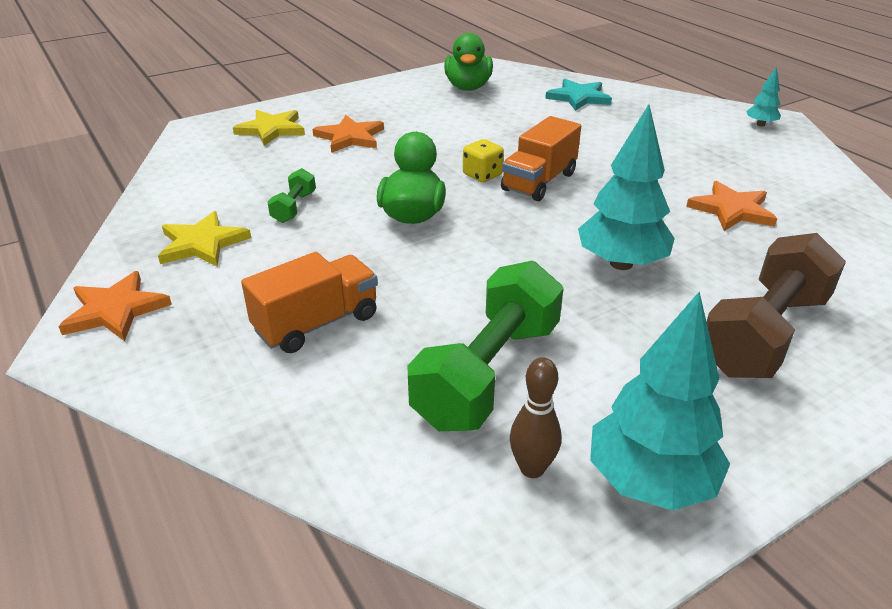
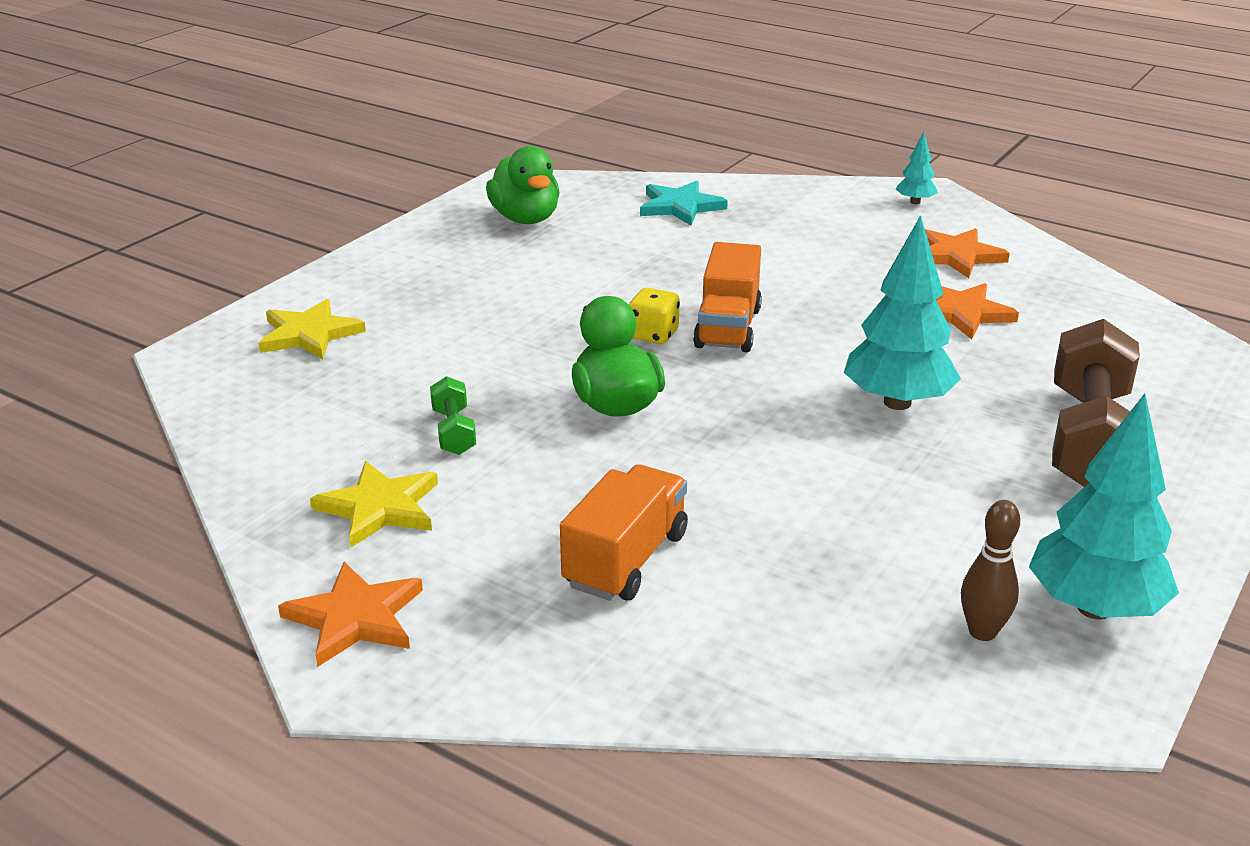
camera: 25 degrees left, 5 degrees down
(350, 137) = (433, 321): orange star -> orange star (956, 256)
(488, 373) = (861, 556): green dumbbell -> none

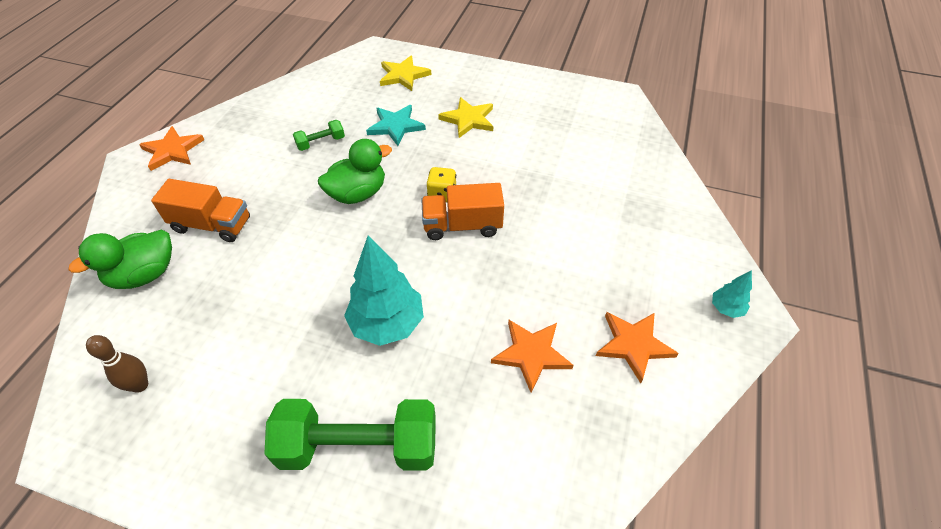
camera: 75 degrees right, 20 degrees up
(379, 508) = (253, 136): yellow star -> yellow star (468, 119)
(525, 219) = (571, 113): green duck -> green duck (144, 275)
(680, 206) = (630, 175): turquoise star -> turquoise star (396, 126)
(1088, 439) = (359, 446): brown dumbbell -> green dumbbell
(1094, 608) = (157, 447): turquoise tree -> none

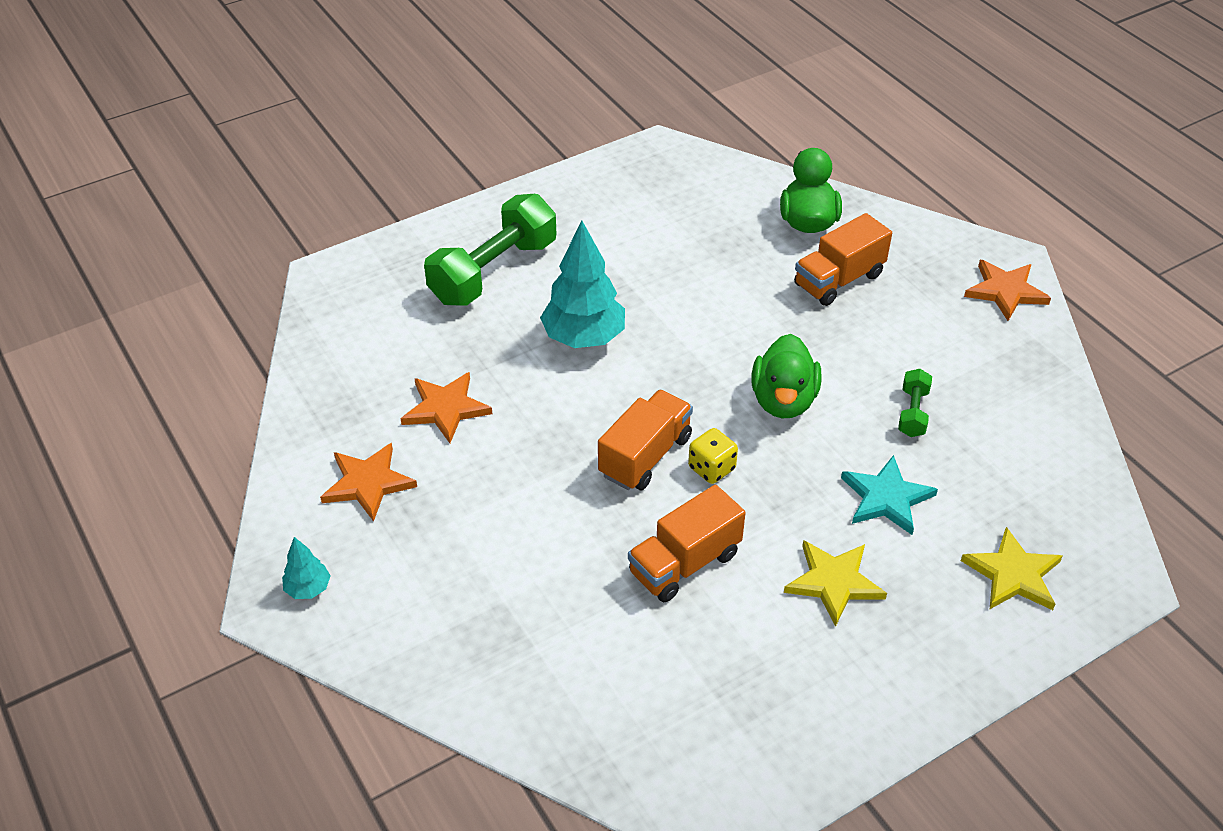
camera: 130 degrees right, 5 degrees down
(140, 385) = (679, 189): brown bowling pin -> none
(516, 170) = (684, 563): none -> orange truck

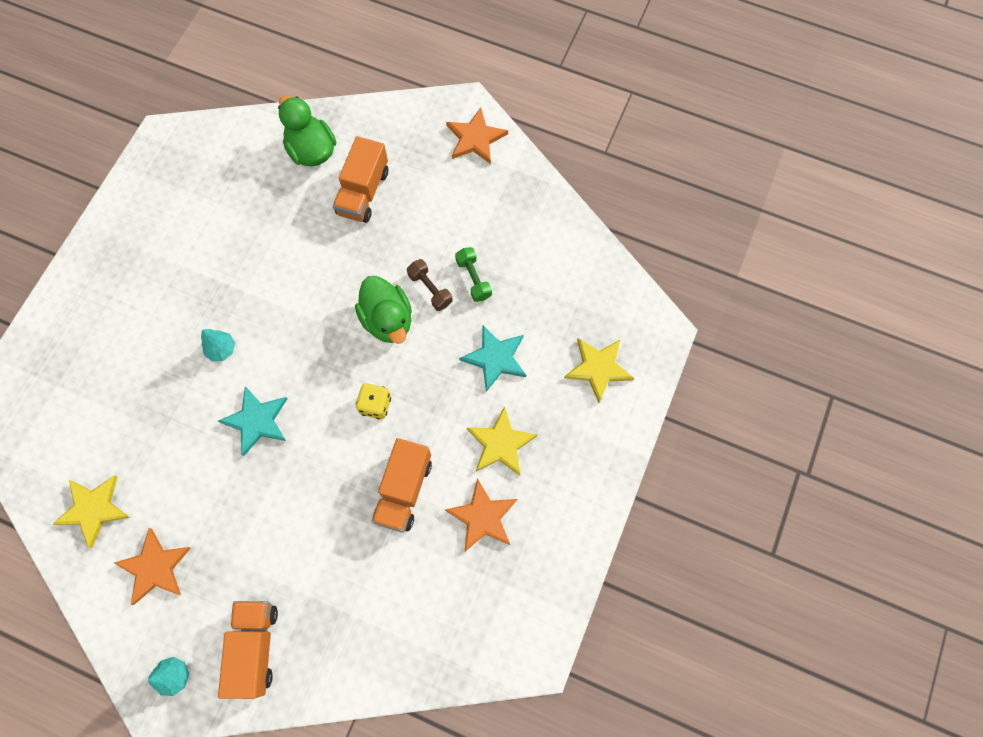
camera: 35 degrees left, 25 degrees up
(351, 402) = (93, 509): none -> yellow star
(446, 408) = (165, 471): orange star -> orange star (483, 517)
(494, 272) = (117, 330): green dumbbell -> none
(572, 415) = (256, 421): none -> turquoise star
(584, 338) = (222, 349): turquoise tree -> turquoise tree, size x0.48
(645, 456) = (327, 423): orange truck -> orange truck (255, 647)
(853, 397) = (430, 289): none -> brown dumbbell

